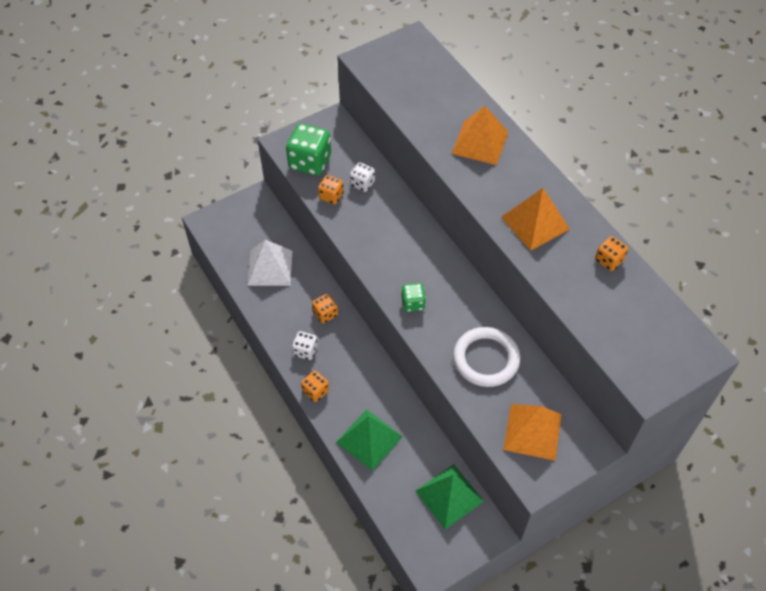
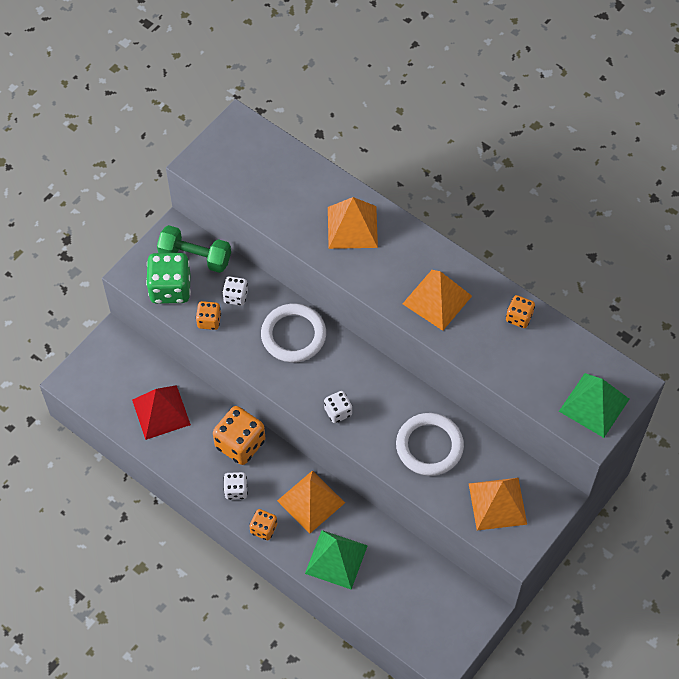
camera: 20 degrees left, 5 degrees up
(270, 268) = (161, 412): white pyramid -> red pyramid
(325, 314) = (240, 444): orange dice -> orange dice, size x1.84
(341, 144) = (195, 257): none -> green dumbbell
(367, 381) = (311, 501): none -> orange pyramid
(399, 228) = (293, 335): none -> white ring
(413, 303) = (338, 412): green dice -> white dice
(449, 496) = (433, 588): green pyramid -> green pyramid (594, 405)

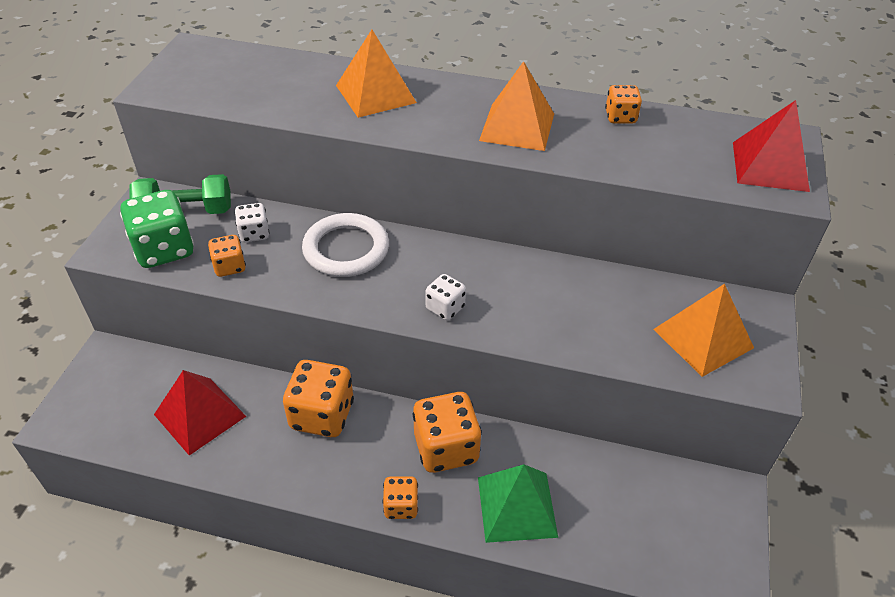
camera: 25 degrees left, 15 degrees down
(236, 490) = (341, 472): white dice -> none
(311, 501) = (446, 448): orange pyramid -> orange dice
(429, 446) = (579, 306): white ring -> none
(594, 405) = (769, 166): green pyramid -> red pyramid

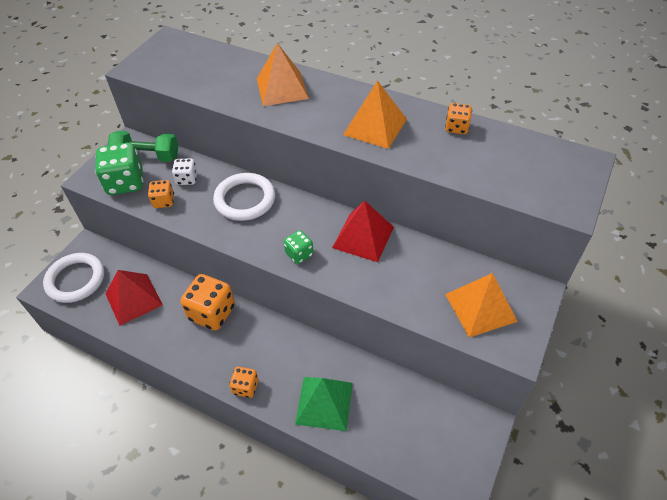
camera: 15 degrees right, 5 degrees up
(102, 403) = (75, 280): none -> white ring
(445, 308) = (299, 254): white dice -> green dice
(446, 448) = (288, 352): orange dice -> none
(769, 166) = (559, 183): red pyramid -> red pyramid (363, 237)

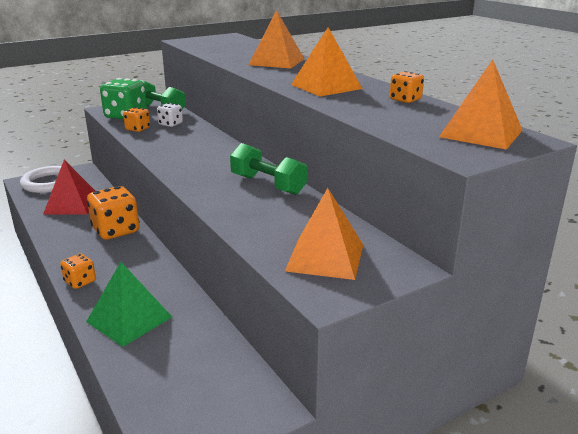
camera: 30 degrees right, 25 degrees down
(245, 199) = (198, 142): white ring -> none
(299, 254) = (198, 178): green dice -> none
(363, 237) = (268, 185): red pyramid -> green dumbbell
(552, 165) = (481, 133): none -> orange pyramid

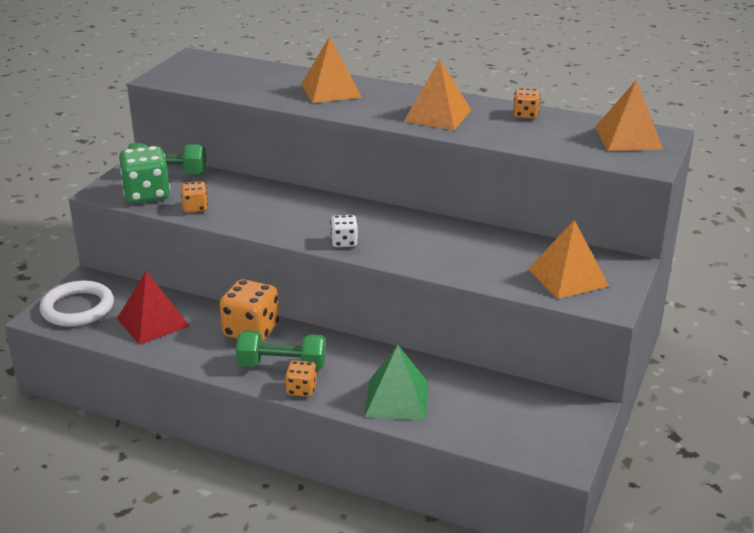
camera: 35 degrees left, 5 degrees up
(170, 124) = (219, 190): white dice -> white dice (344, 242)
(268, 185) = (430, 229): green dumbbell -> green dumbbell (282, 366)

